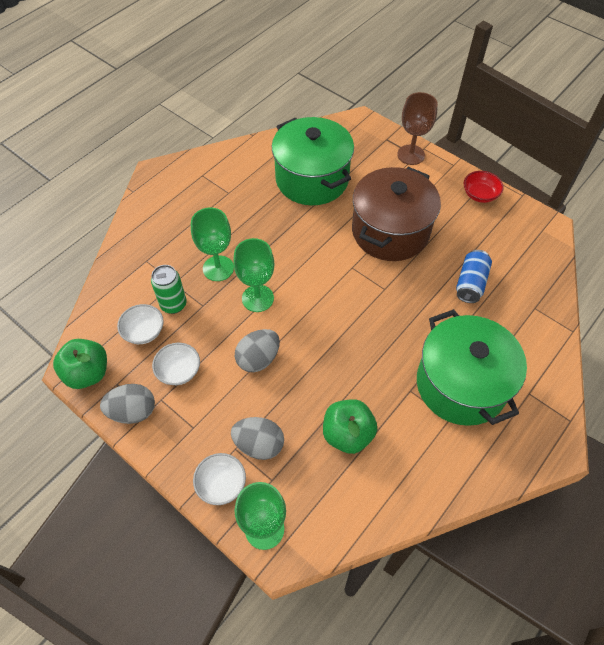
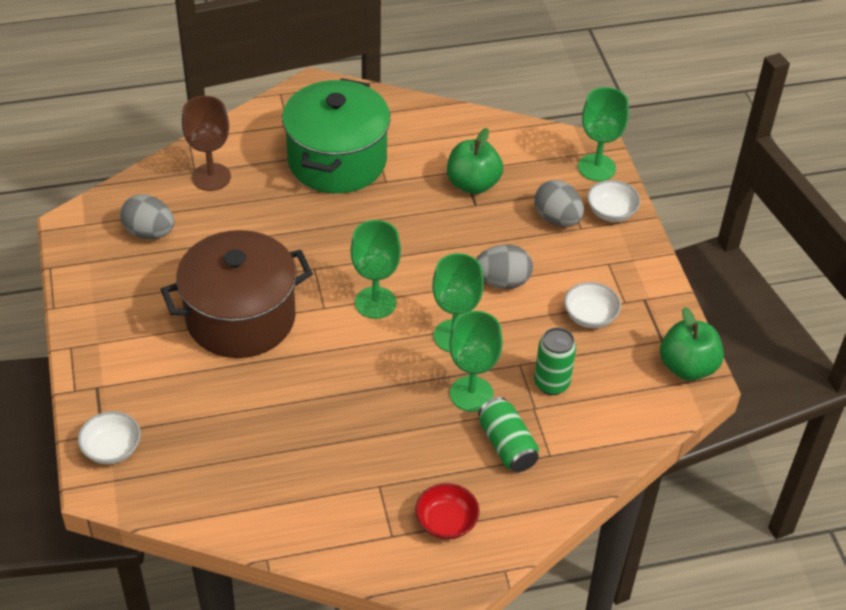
camera: 145 degrees left, 10 degrees down
(133, 411) = (658, 307): grey egg -> grey egg (149, 232)
(144, 331) = (603, 374): white bowl -> white bowl (112, 449)
(175, 251) = (507, 445): none -> green can
(312, 179) = (257, 437): green pot -> none
(325, 290) = (375, 303): none -> green goblet
(411, 155) = (102, 391): brown goblet -> brown goblet (211, 177)
(470, 283) = (225, 223): blue can -> none
(480, 194) = (93, 295): red bowl -> red bowl (446, 522)

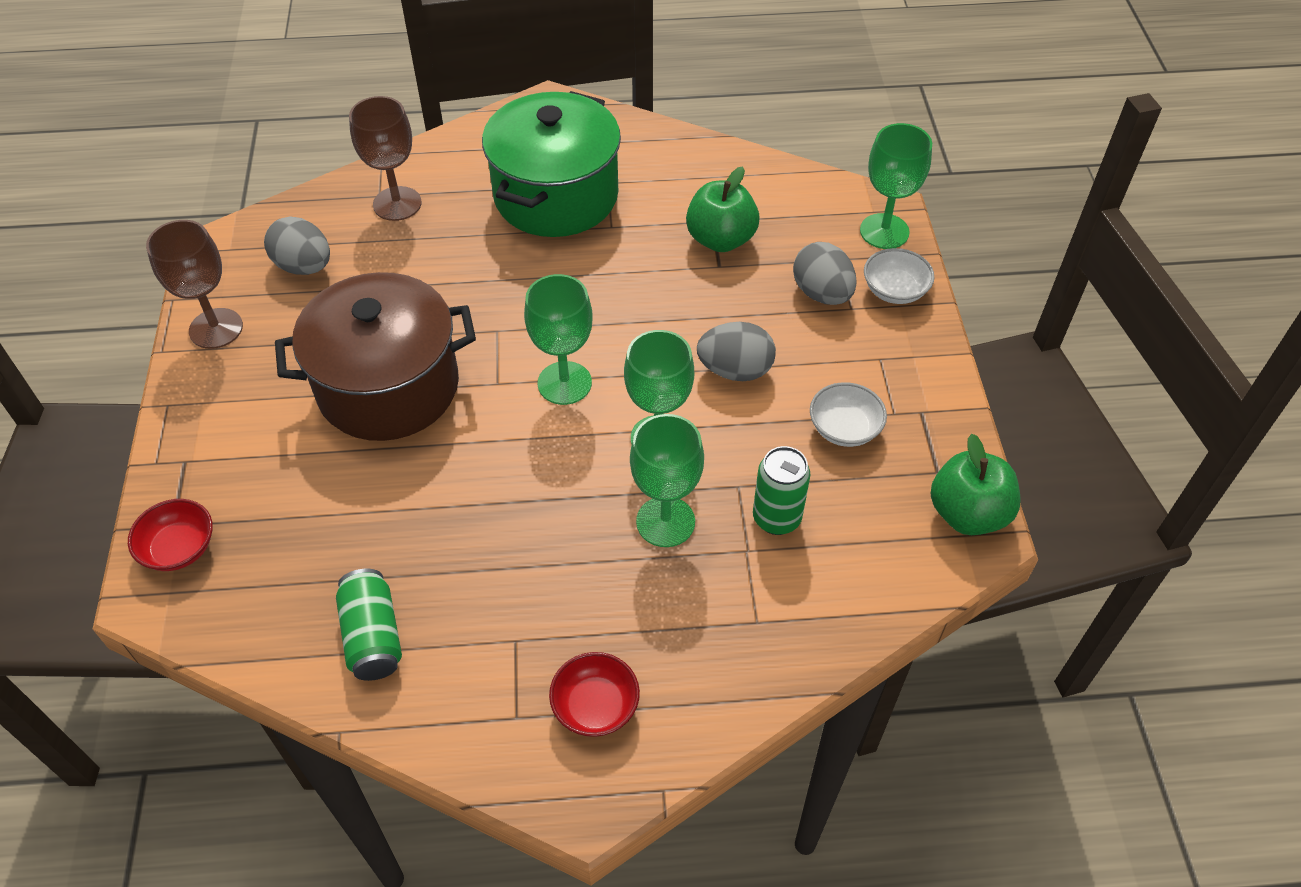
camera: 10 degrees right, 5 degrees up
(92, 286) = (216, 328): none -> brown goblet
(112, 449) = (179, 548): white bowl -> red bowl
(507, 445) = (700, 601): green can -> green can (373, 636)

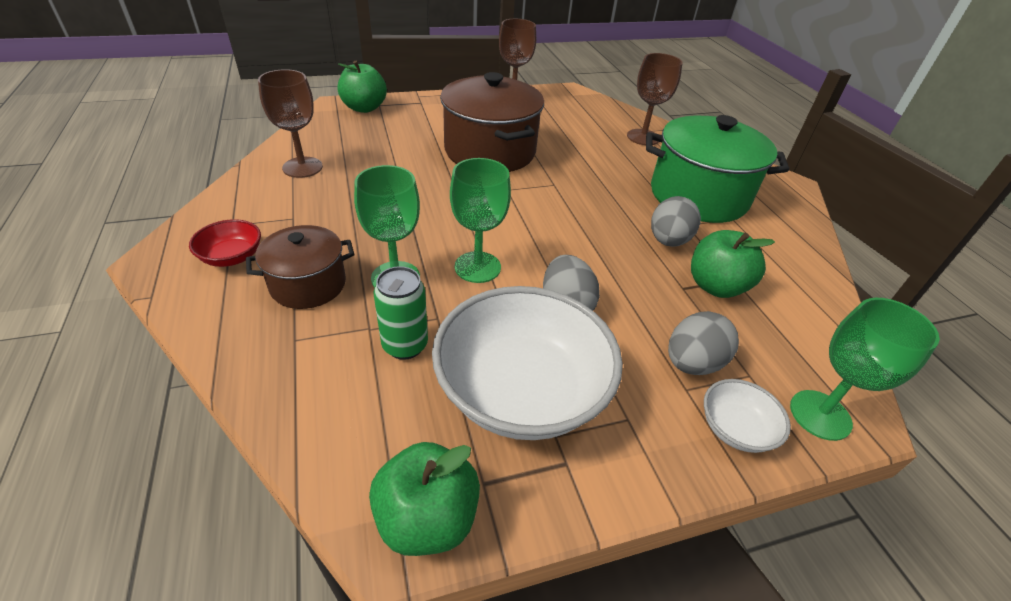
camera: 75 degrees right, 10 degrees down
(179, 548) = (364, 108): red bowl -> green apple
(304, 266) = (572, 115): grey egg -> grey egg (668, 241)
(373, 636) = (302, 167): green can -> brown goblet
(564, 383) = (517, 217): green goblet -> none
(665, 613) = (308, 284): none -> brown pot
(844, 428) = (522, 391): white bowl -> white bowl, size x2.22

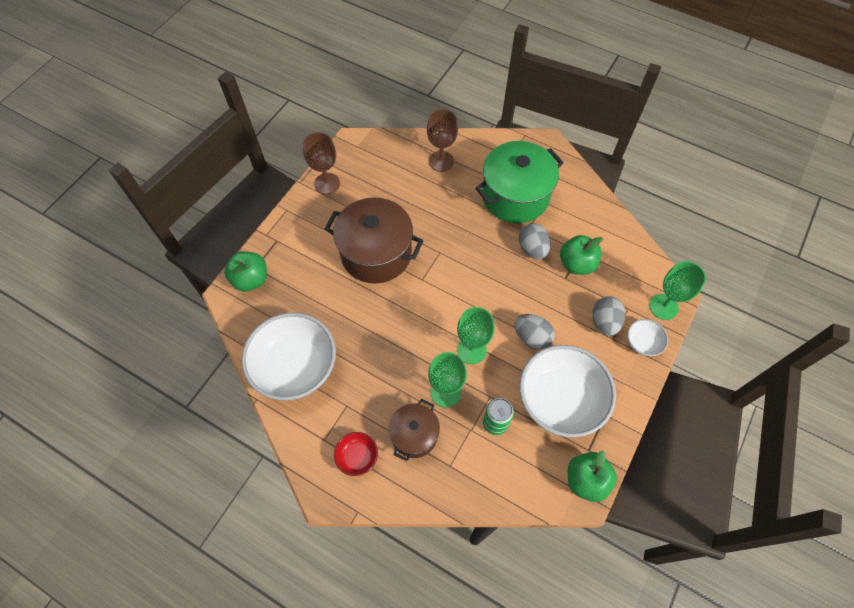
camera: 40 degrees left, 20 degrees up
(302, 167) = (295, 366): brown goblet -> white bowl

